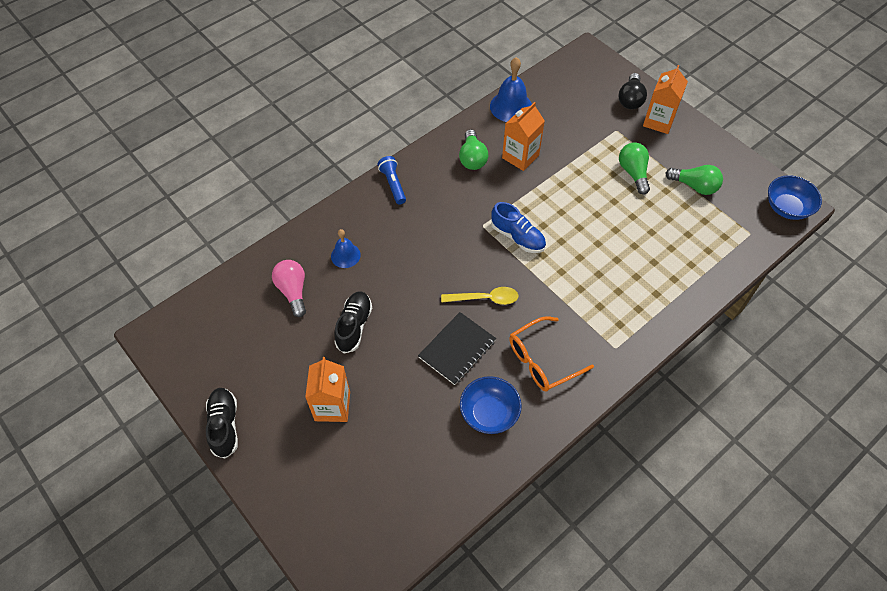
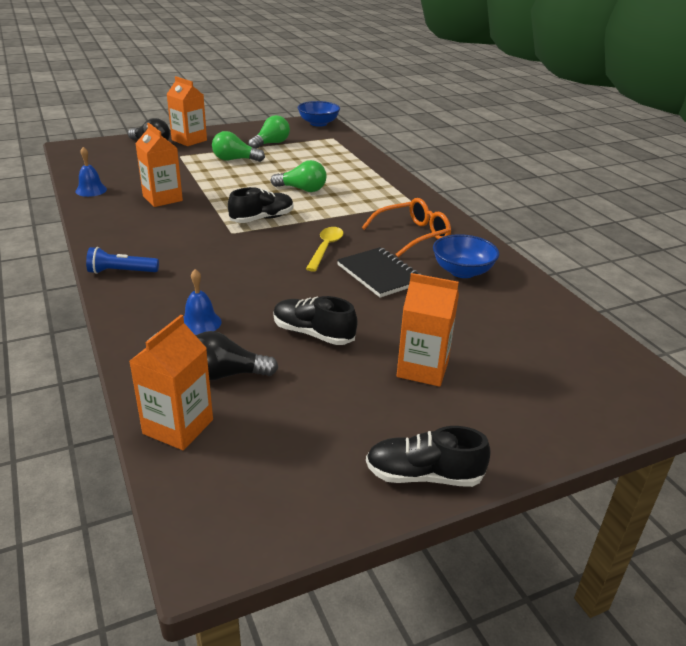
camera: 75 degrees left, 25 degrees down
(239, 286) = (178, 427): none -> orange carton
(293, 291) = (226, 374): pink light bulb -> black light bulb
(472, 158) = (136, 221): green light bulb -> green light bulb (302, 189)
(511, 106) = (91, 190): blue bell -> blue bell, size x0.61
(517, 237) = (262, 219): blue shoe -> black shoe
(542, 360) = (413, 235): orange glasses -> orange glasses turned 105 degrees counterclockwise

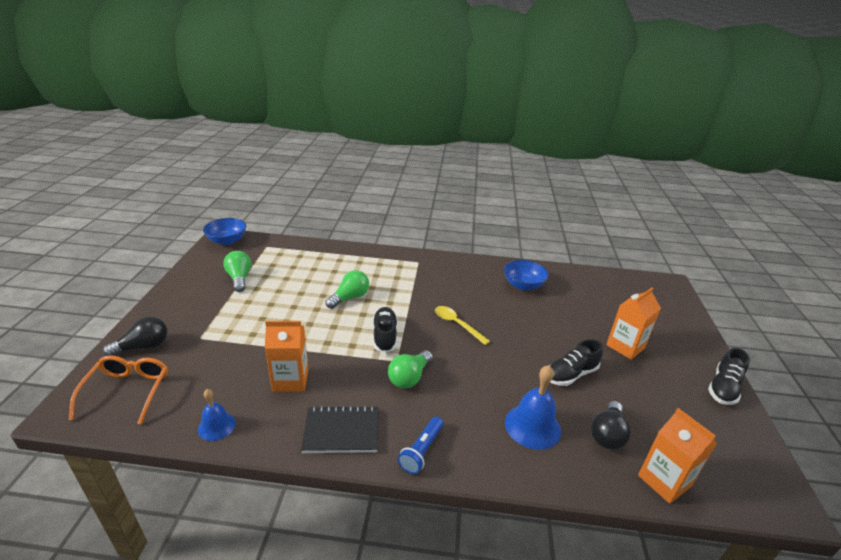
camera: 60 degrees left, 0 degrees up
(189, 140) = (168, 319): orange carton -> none
(200, 323) = (532, 426): blue bell -> blue bell, size x1.63
(235, 160) = (250, 309): green light bulb -> green light bulb (409, 377)
(380, 274) = (508, 316): black notebook -> black notebook (341, 431)
(413, 235) = (464, 282): orange glasses -> orange glasses (127, 391)

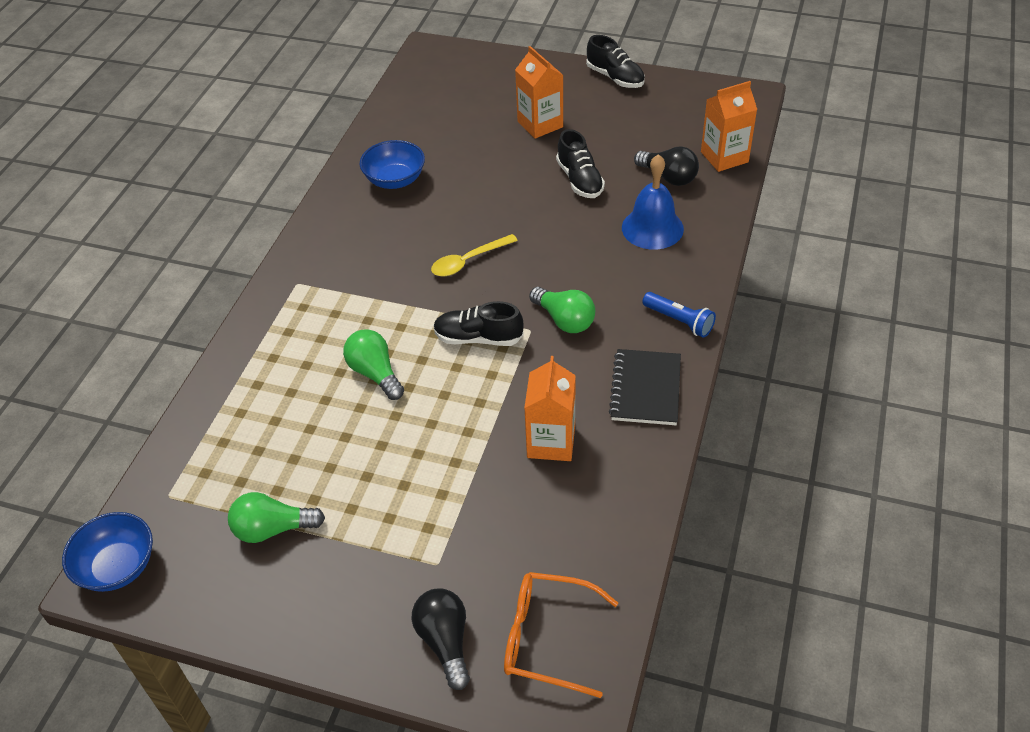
camera: 75 degrees left, 15 degrees up
(216, 426) = (626, 516): blue bell -> none

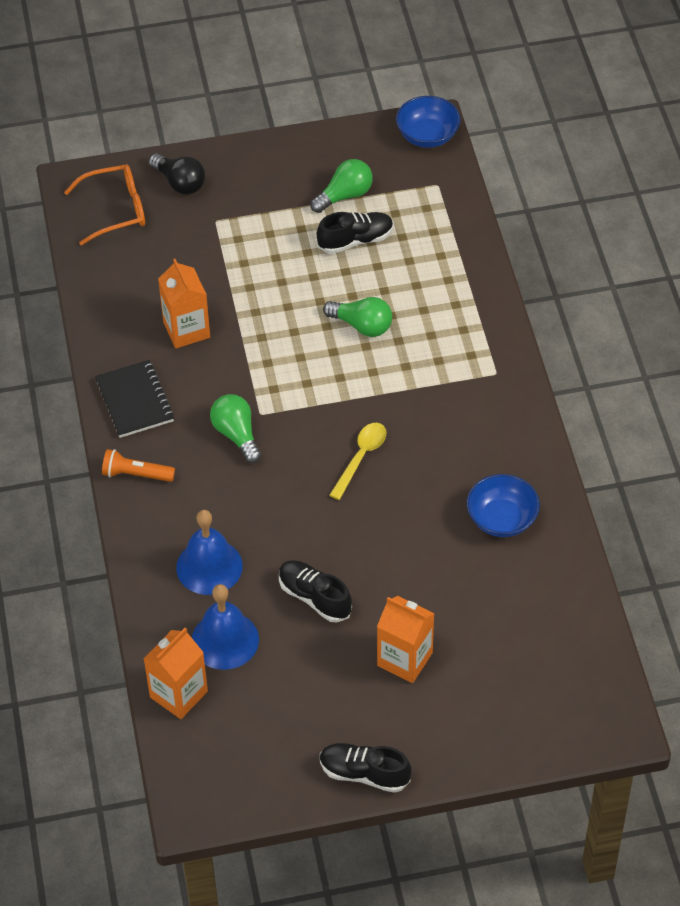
camera: 150 degrees right, 5 degrees up
(478, 338) = (299, 388): black shoe -> black shoe (355, 240)
(564, 320) = (236, 435): green light bulb -> green light bulb turned 45 degrees clockwise
(668, 177) = (225, 640): black light bulb -> blue bell
(679, 321) = (136, 474): blue flashlight -> orange flashlight

